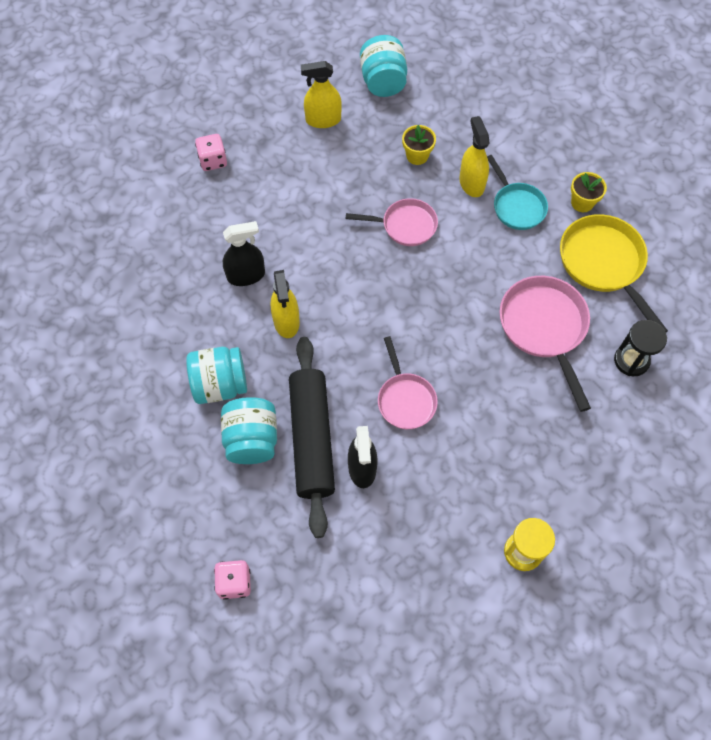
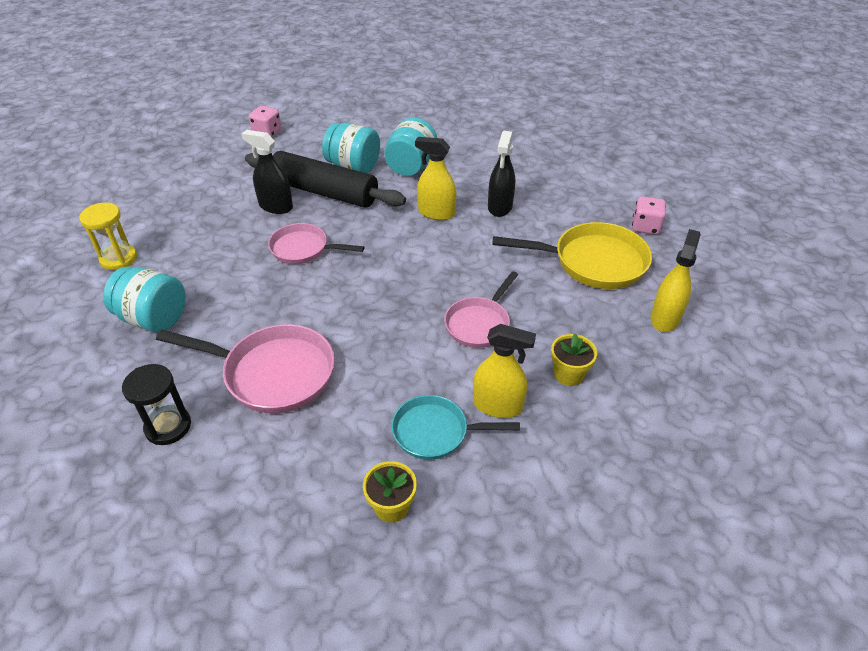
camera: 120 degrees right, 20 degrees down
(383, 82) = (707, 394): turquoise jar -> turquoise jar (154, 318)
(604, 264) = (292, 475): yellow pan -> yellow pan (593, 262)

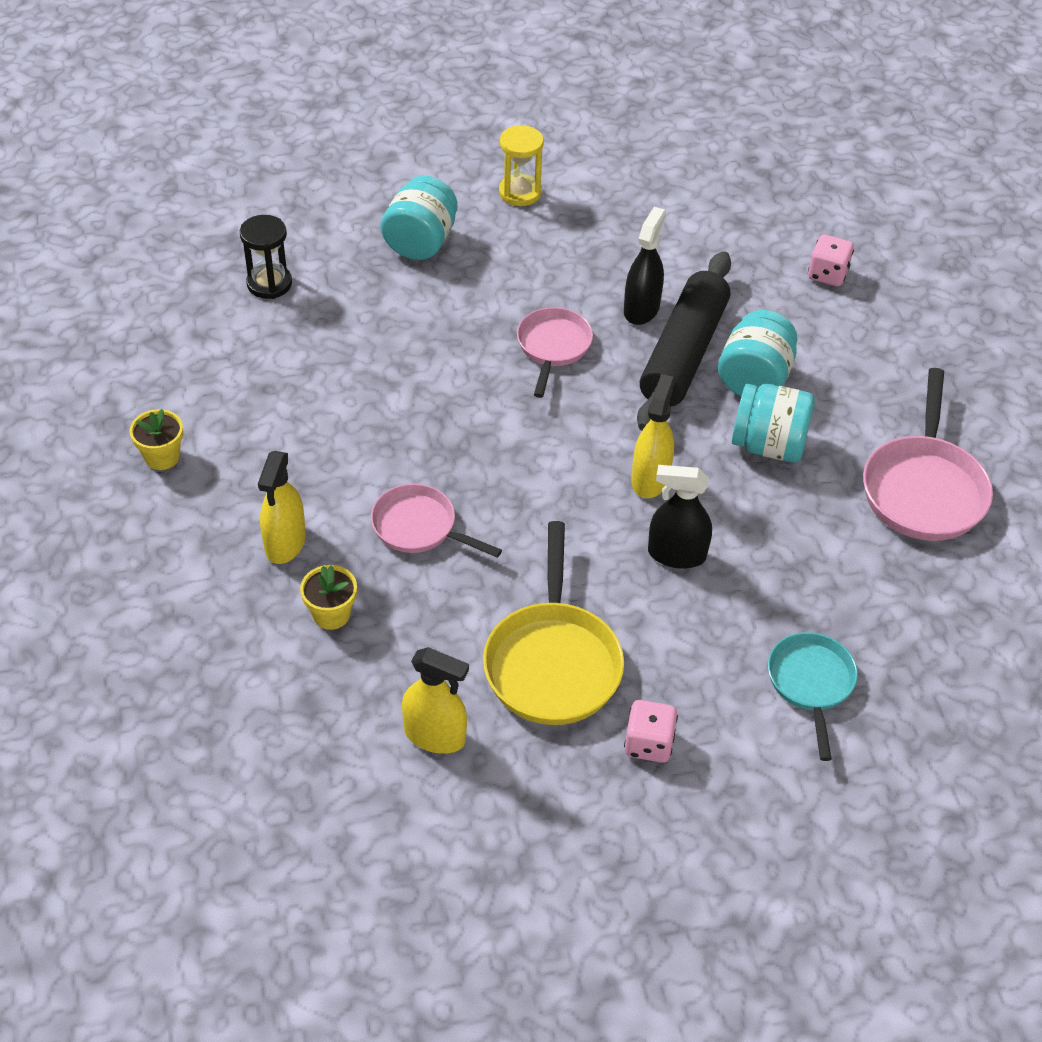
camera: 85 degrees right, 5 degrees up
(273, 373) = (337, 348): pink pan -> pink pan (923, 489)
(435, 432) = (250, 488): turquoise pan -> turquoise pan (811, 683)

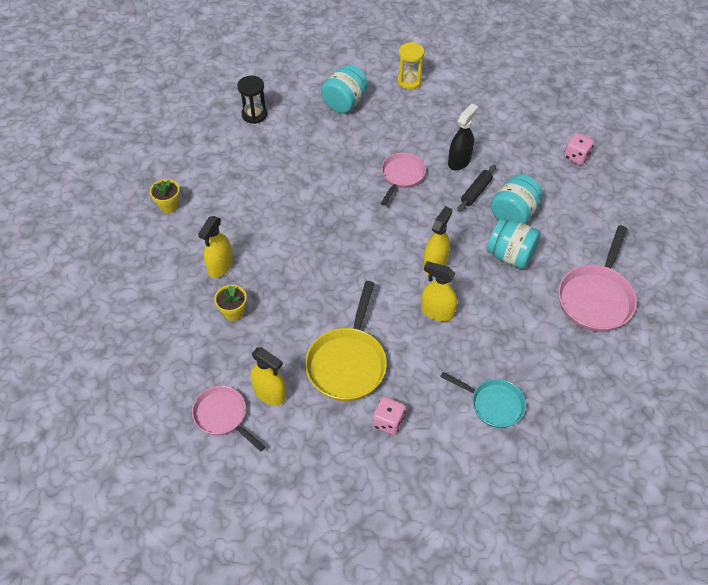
camera: 15 degrees right, 5 degrees up
(419, 527) = (296, 270): pink pan -> pink pan (223, 416)
(676, 554) = (437, 312): black spray bottle -> yellow spray bottle
(683, 353) = (476, 192): black rolling pin -> black rolling pin, size x0.47
(811, 683) = (493, 404): turquoise pan -> turquoise pan turned 105 degrees clockwise

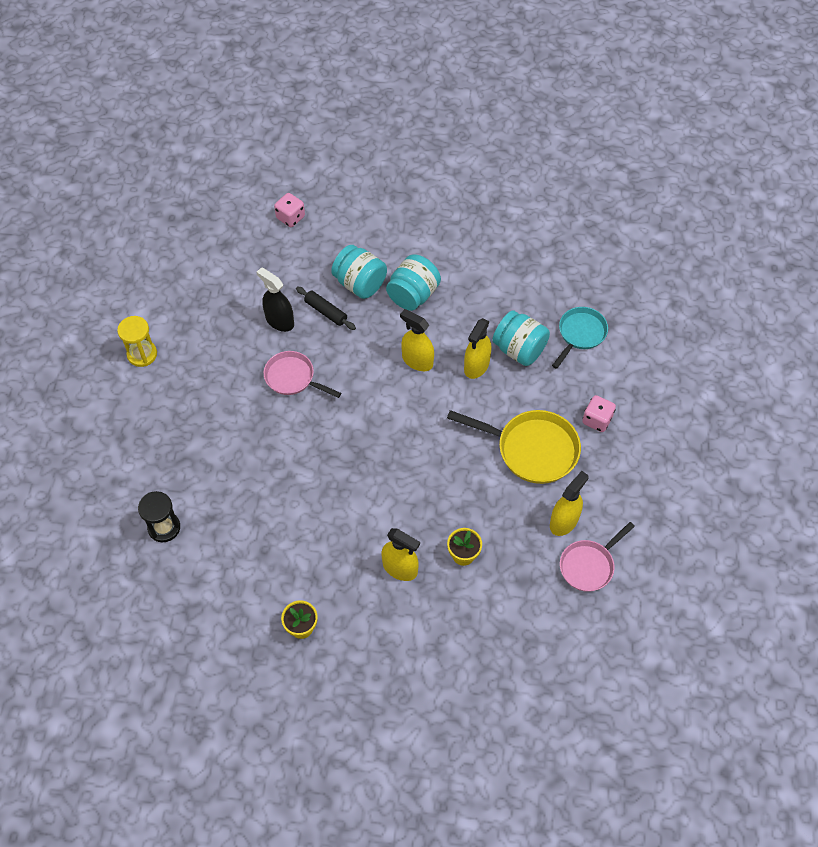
camera: 85 degrees left, 5 degrees up
(345, 102) = (164, 425): turquoise jar -> turquoise jar (519, 349)
(596, 298) = (470, 236): pink pan -> none

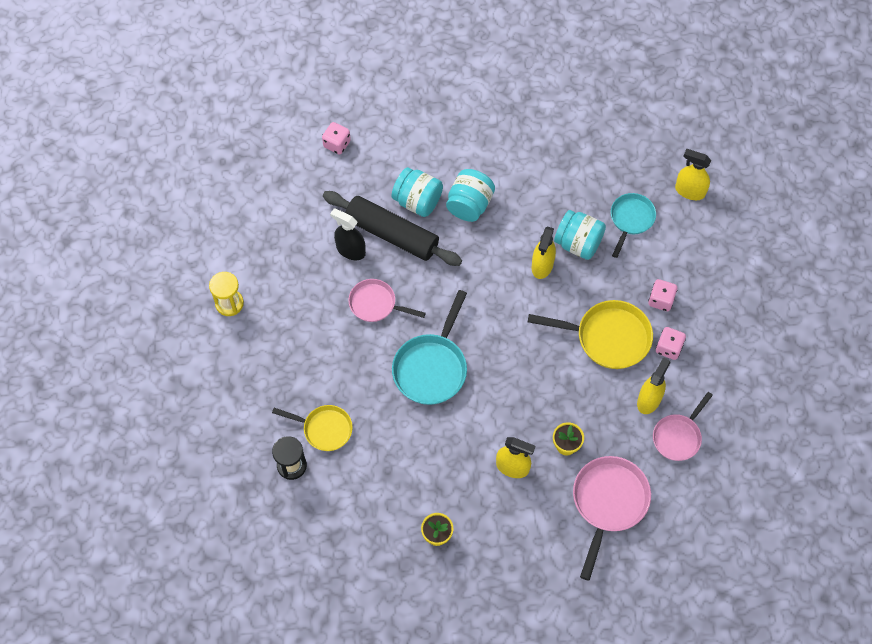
camera: 10 degrees left, 5 degrees up
(208, 495) = (324, 429): none -> yellow pan
(326, 312) = (392, 234): black rolling pin -> black rolling pin, size x2.14
(336, 451) = (431, 367): none -> turquoise pan
(417, 361) = (487, 269): yellow spray bottle -> yellow spray bottle (690, 191)
(497, 624) = (608, 503): none -> pink pan
(596, 470) = (668, 348): none -> pink dice

